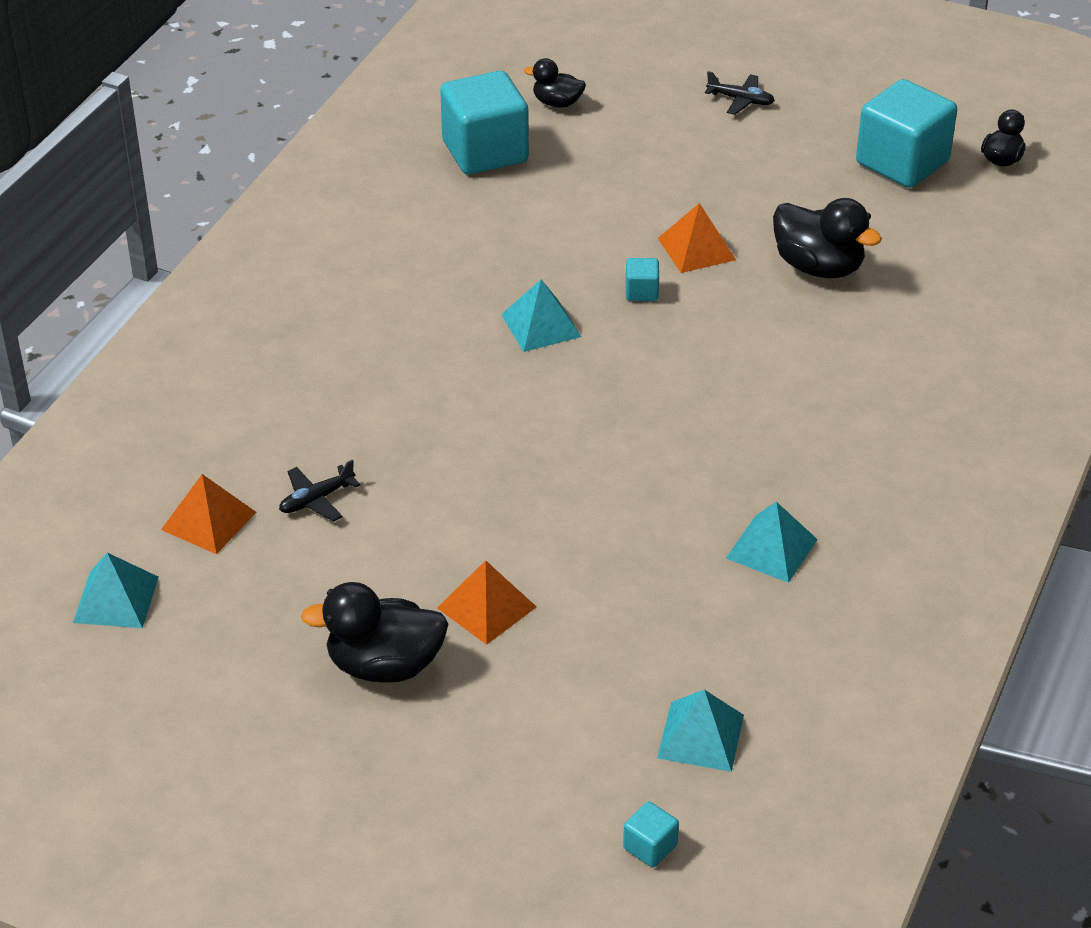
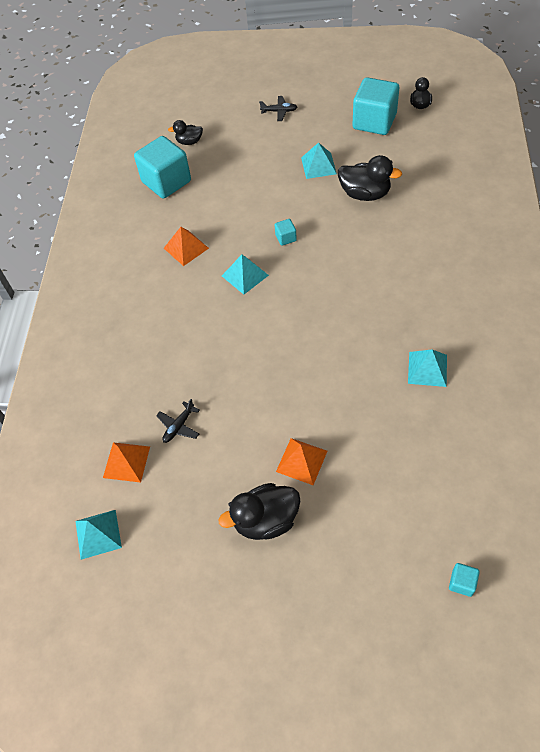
camera: 15 degrees left, 15 degrees up
(696, 249) = (300, 203): orange pyramid -> orange pyramid (186, 248)
(701, 736) = (451, 500): turquoise pyramid -> turquoise pyramid (318, 165)

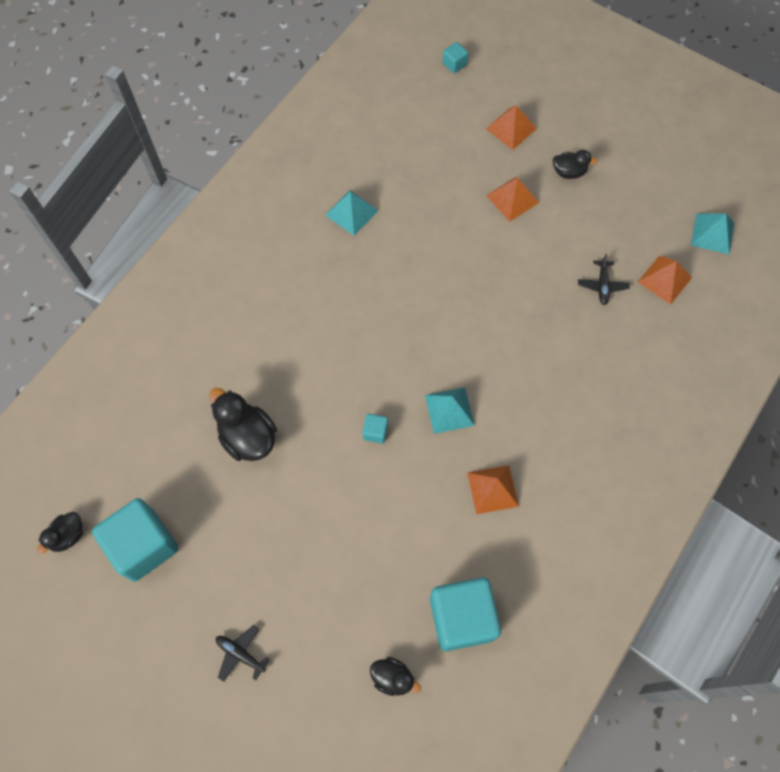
camera: 155 degrees left, 10 degrees up
(179, 426) = (602, 285): black plane -> black plane turned 120 degrees clockwise
(266, 520) = (569, 172): black duck -> black duck, size x0.58
(318, 165) = (264, 516): turquoise pyramid -> none
(350, 537) = (511, 128): none -> orange pyramid

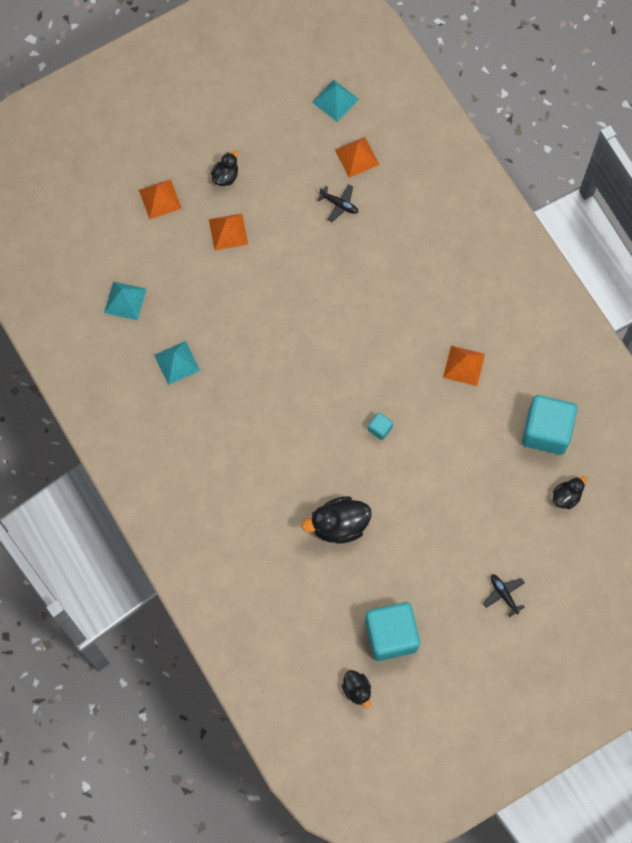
camera: 65 degrees left, 5 degrees up
(240, 654) = (504, 594): black plane -> black plane turned 90 degrees clockwise
(449, 410) = (388, 367): turquoise pyramid -> turquoise pyramid (125, 300)
(454, 64) = (69, 212): turquoise cube -> none

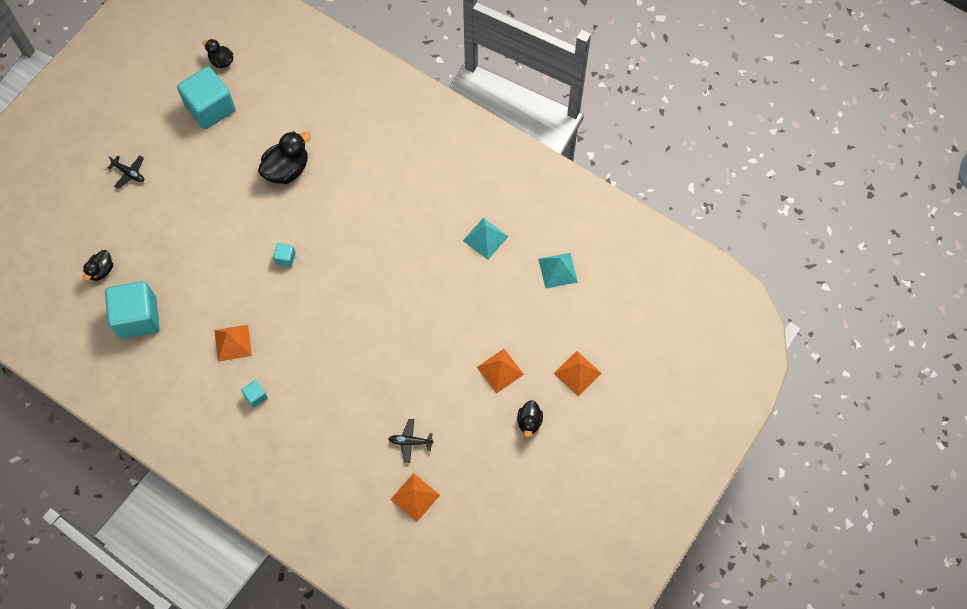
camera: 155 degrees right, 5 degrees down
(335, 100) = (462, 547): turquoise pyramid -> none
(462, 305) = (256, 396): none -> turquoise cube

